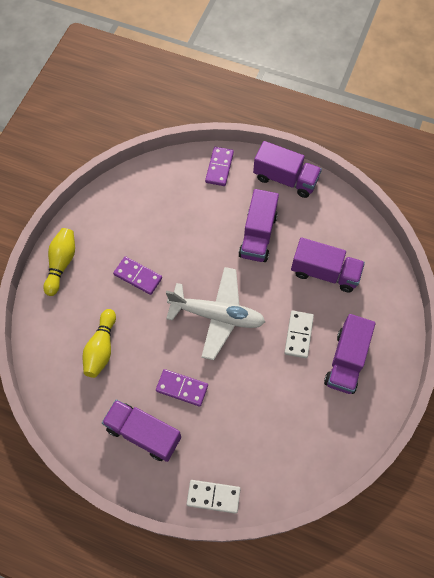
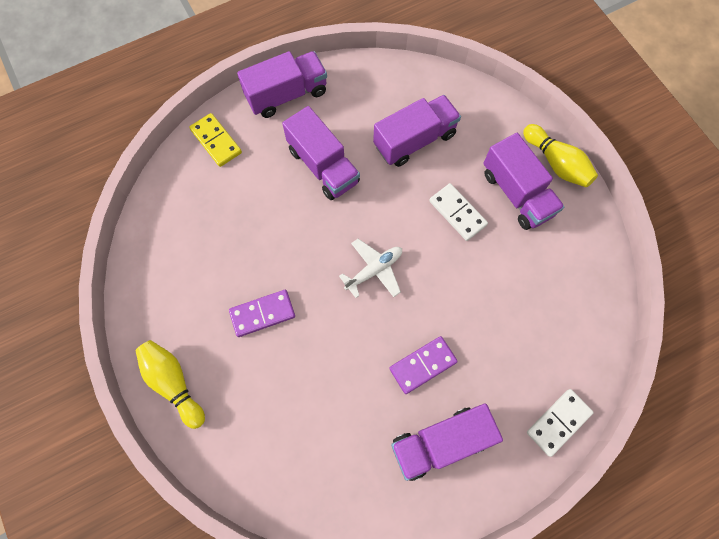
camera: 50 degrees left, 5 degrees up
(101, 348) = (310, 415): yellow bowling pin -> yellow bowling pin (556, 163)
(217, 315) = (374, 270): white plane -> white plane, size x0.56
(219, 167) = (216, 141): purple domino -> yellow domino

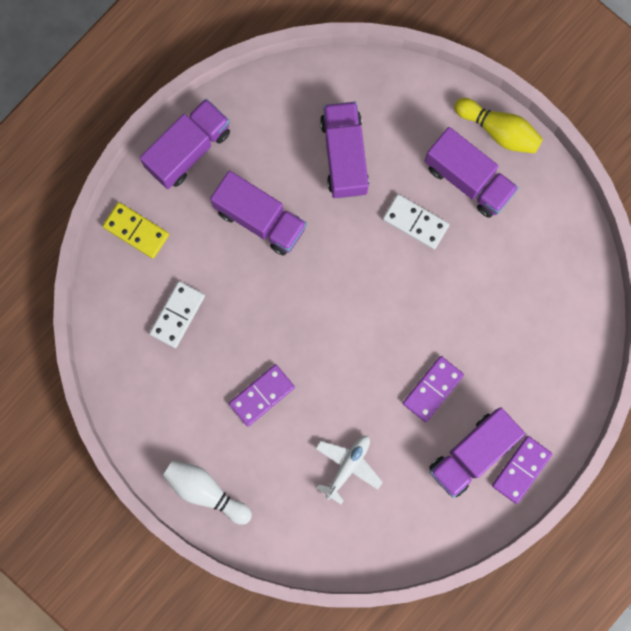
camera: 20 degrees left, 10 degrees up
(174, 383) = (206, 491): yellow bowling pin -> white bowling pin
(374, 270) = (353, 312): white plane -> white plane (347, 466)
(414, 140) = (344, 156): purple truck -> purple truck turned 45 degrees counterclockwise
(484, 477) = (521, 470): none -> purple domino
(558, 422) = (573, 396): white domino -> white domino (177, 315)

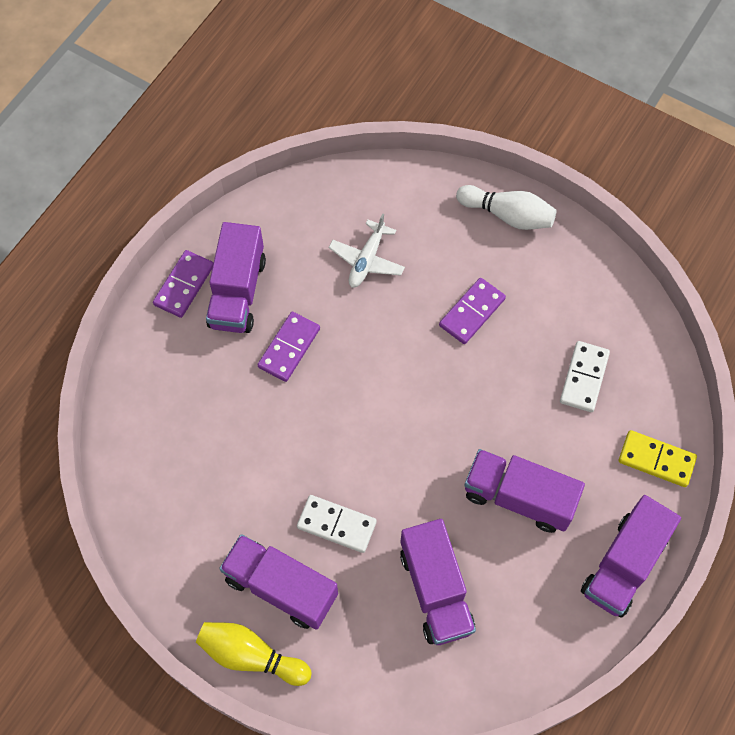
camera: 170 degrees right, 15 degrees down
(472, 454) = (237, 292): purple truck -> purple truck turned 150 degrees clockwise

